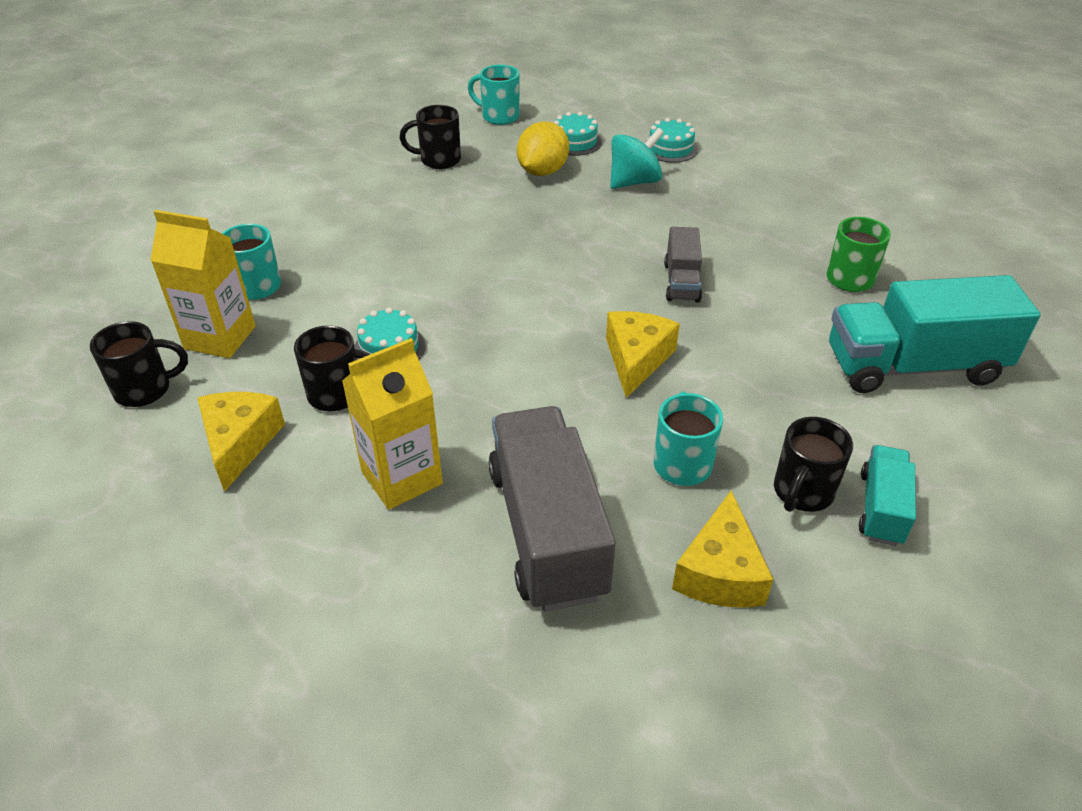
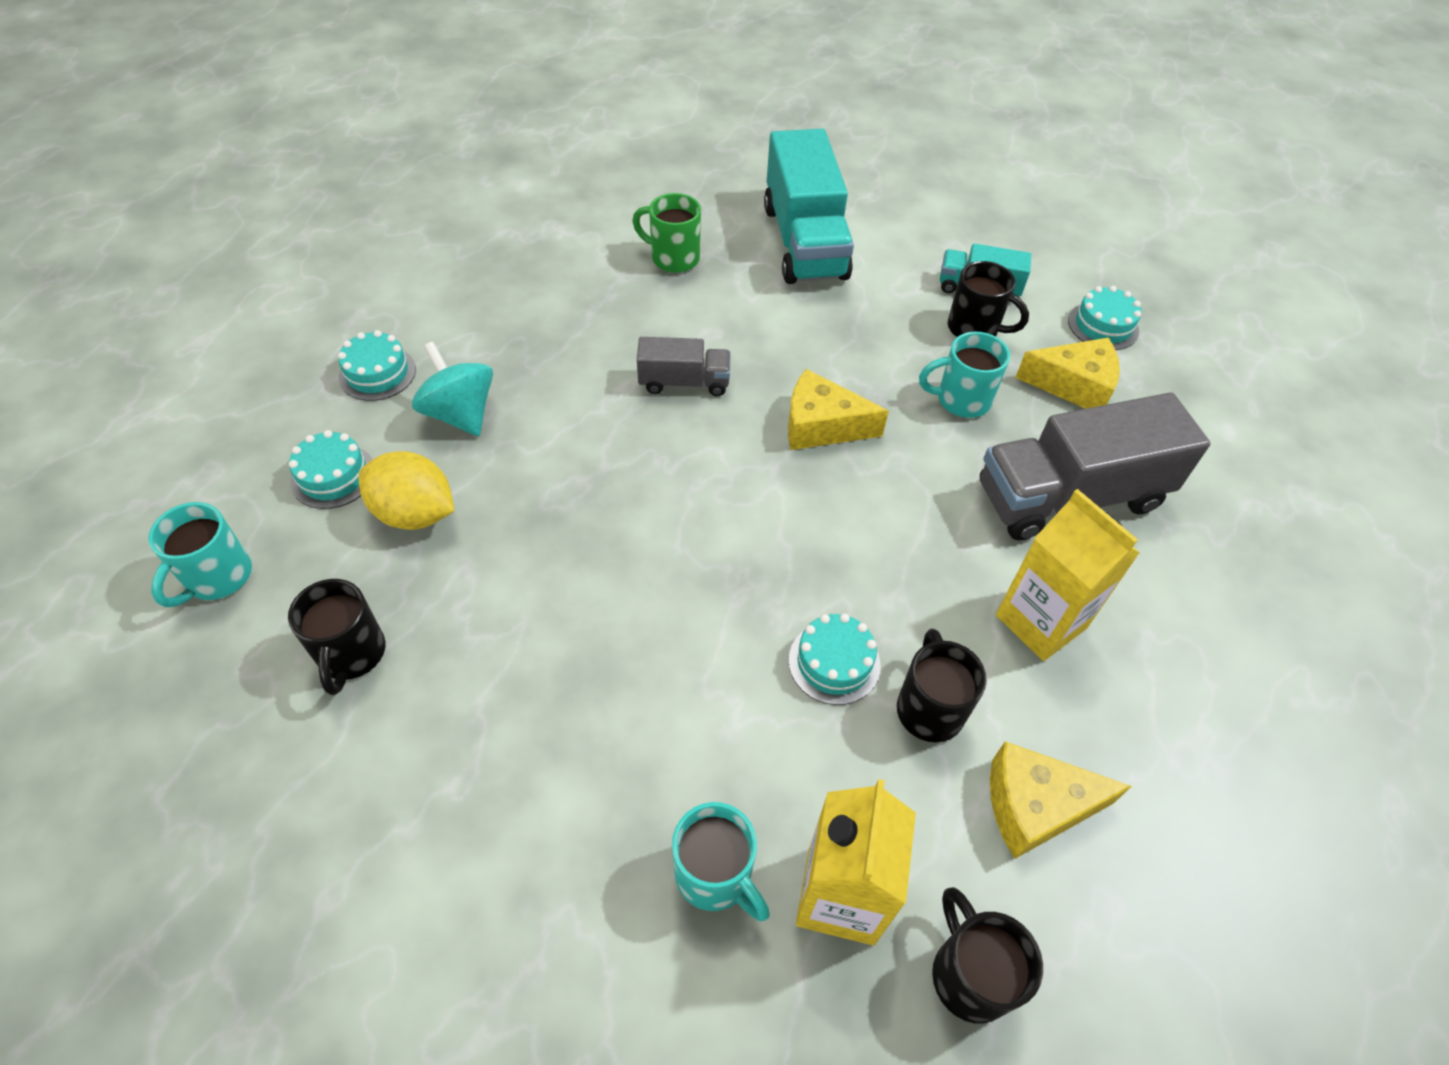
camera: 95 degrees left, 10 degrees up
(843, 632) = (1103, 326): none -> turquoise cake

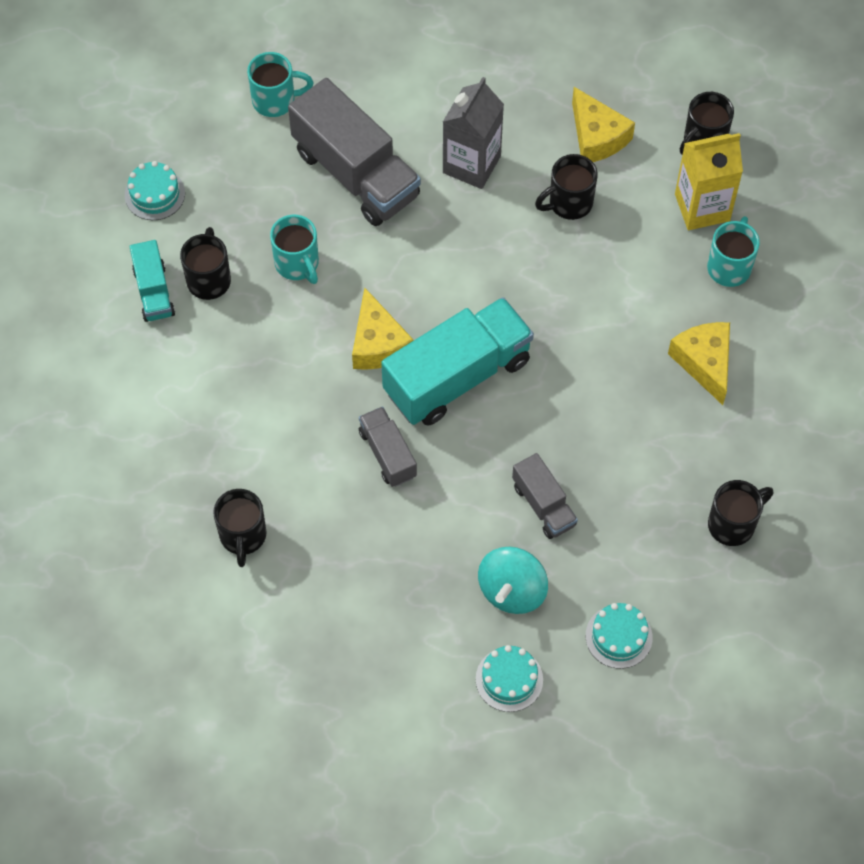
camera: 115 degrees left, 10 degrees up
(217, 577) = (737, 646): turquoise mug -> turquoise mug (275, 100)
(415, 513) = (614, 560): yellow lemon -> none
(528, 481) = (543, 505): none -> grey truck
(673, 258) = (243, 536): green mug -> black mug
(804, 242) = (162, 443): turquoise truck -> turquoise truck (457, 376)
(834, 662) = (569, 261): turquoise cake -> none
(1040, 621) = (471, 164): yellow carton -> grey carton
(1073, 385) = (238, 197): yellow cheese -> yellow cheese (704, 362)

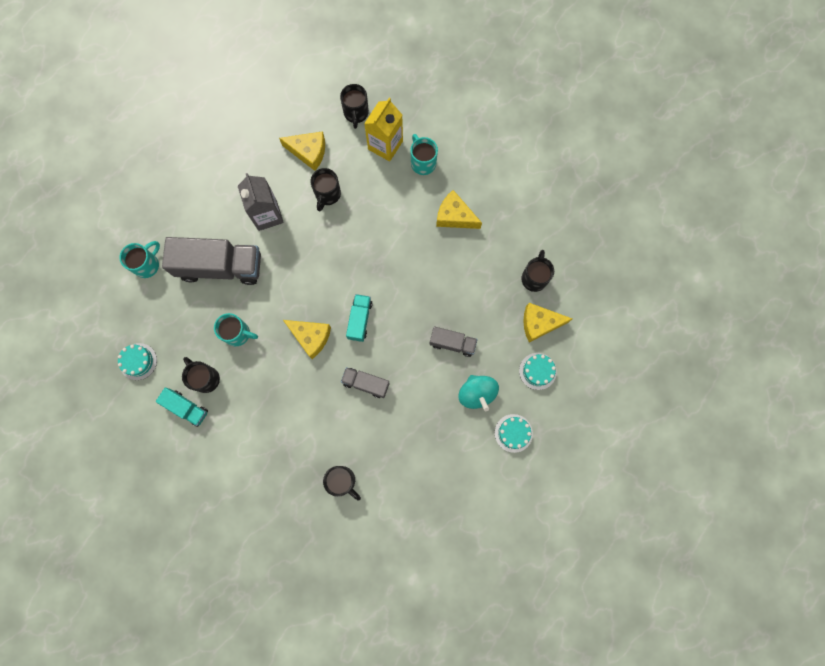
camera: 45 degrees left, 15 degrees up
(457, 376) = (360, 320): turquoise truck -> turquoise truck, size x0.52
(681, 583) = (539, 323): none -> yellow cheese

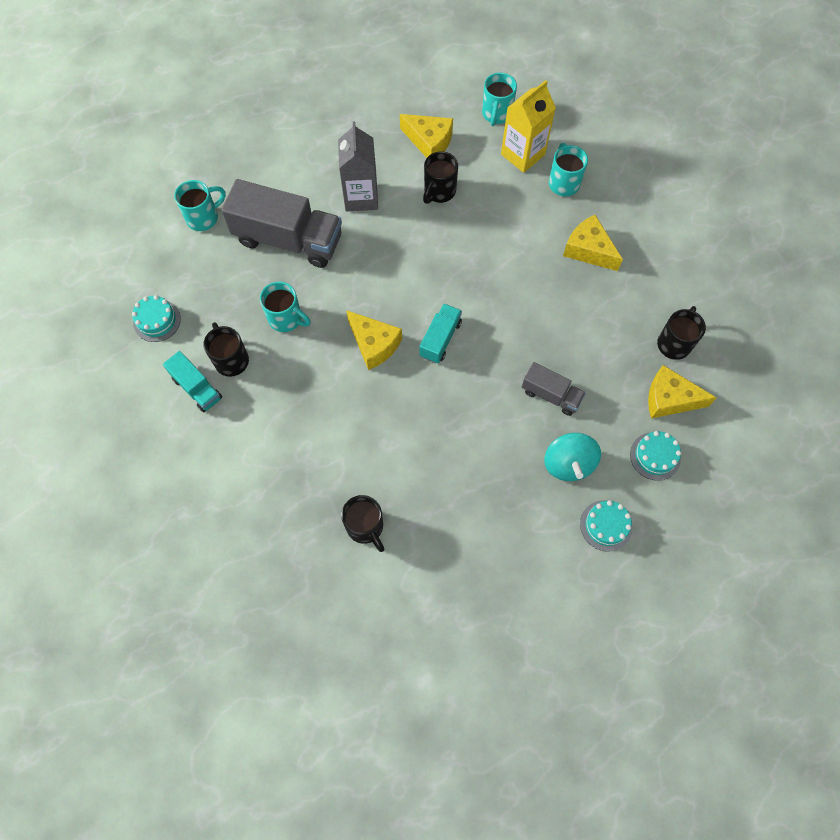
camera: 15 degrees right, 10 degrees down
(356, 113) = (496, 114): black mug -> turquoise mug
(366, 383) = (428, 415): grey truck -> none

